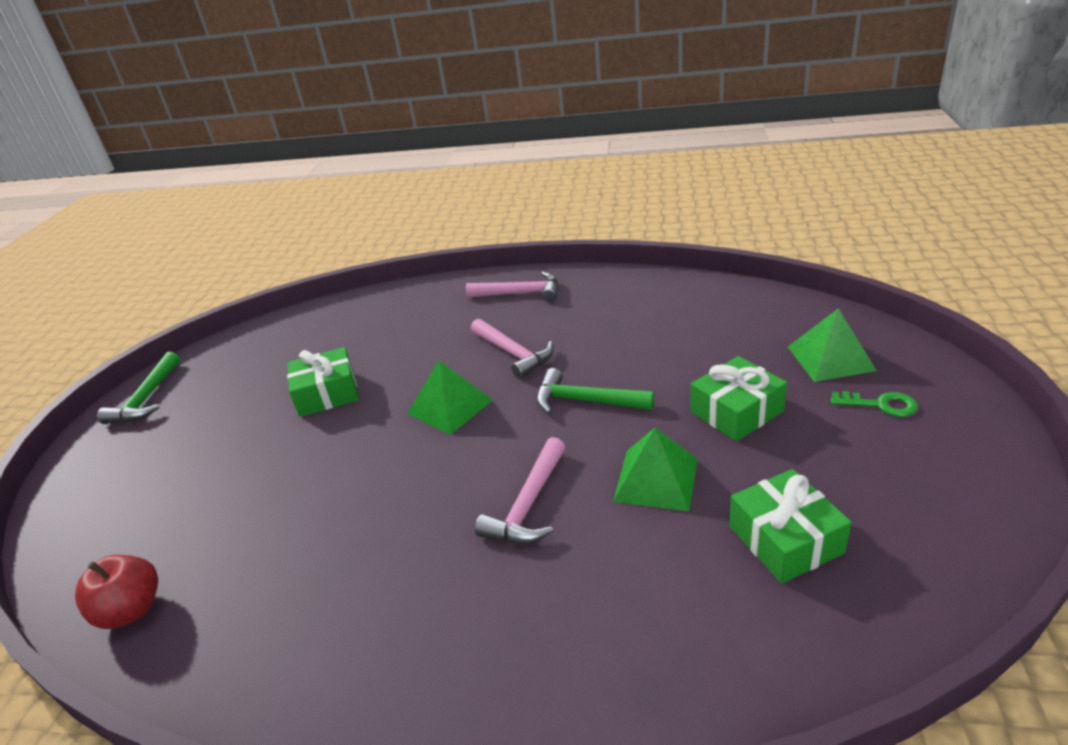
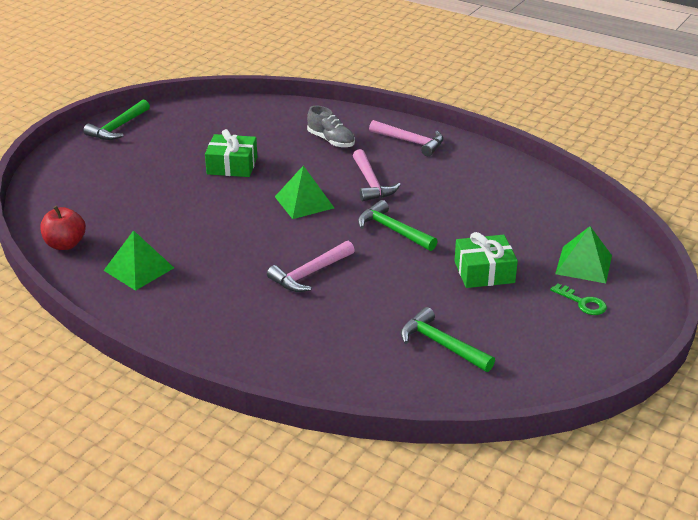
camera: 20 degrees right, 0 degrees up
(430, 322) = (331, 141): none -> grey shoe
(656, 479) = (396, 289): green pyramid -> green pyramid (139, 269)
(785, 539) = (441, 344): green gift -> green hammer

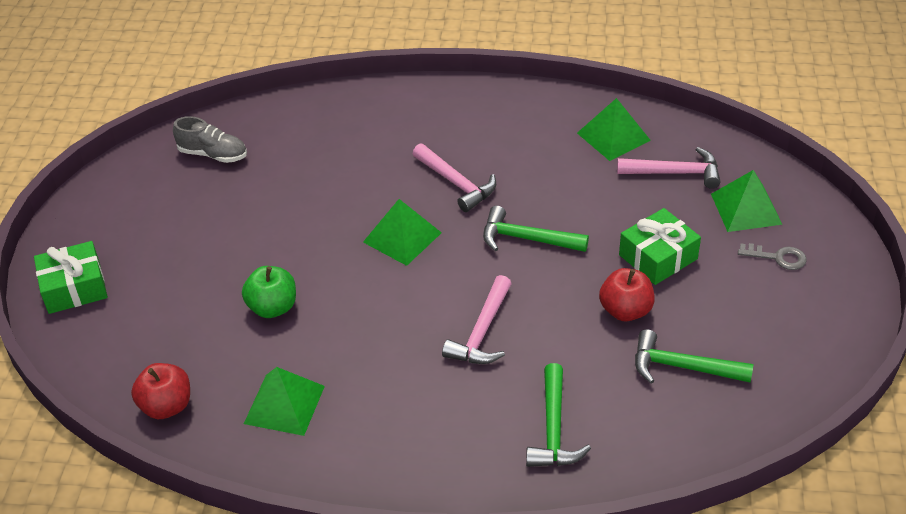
camera: 25 degrees left, 10 degrees up
(118, 128) = (93, 210): green hammer -> green hammer (554, 429)
(181, 214) = (273, 307): none -> green apple
(232, 165) = (279, 216): green gift -> green gift (74, 288)
(331, 141) = (367, 139): grey shoe -> grey shoe (213, 154)
(411, 142) = (457, 110): pink hammer -> pink hammer (675, 173)
(428, 296) = (625, 310): none -> red apple
(515, 190) = (613, 136): none -> green pyramid
(582, 303) = (778, 257): green key -> grey key

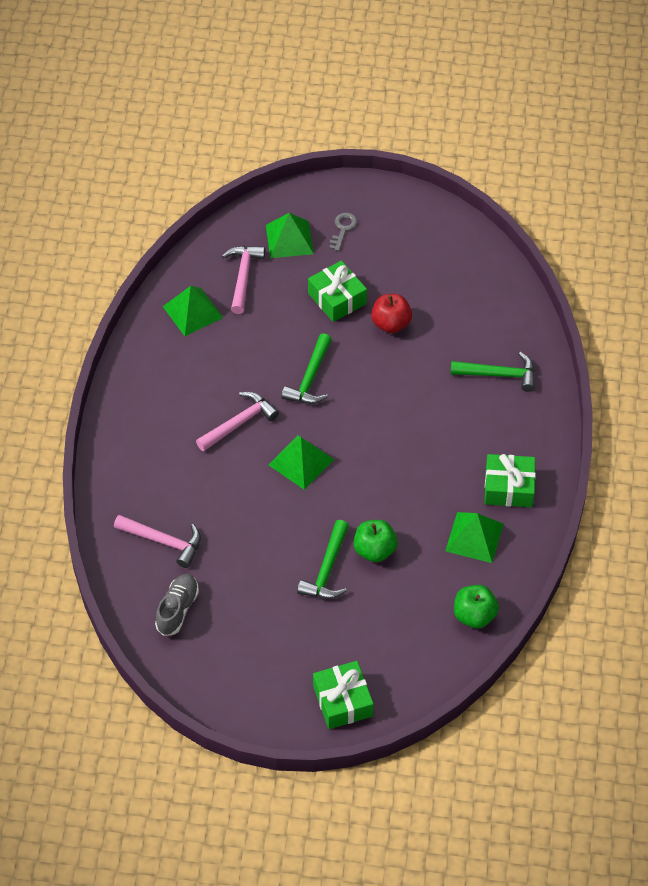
camera: 90 degrees left, 10 degrees up
(166, 406) = (474, 615): red apple -> green apple
(361, 441) = (508, 487): none -> green gift
(482, 332) = (408, 412): pink hammer -> pink hammer (164, 541)
(682, 367) = (446, 297): green hammer -> green hammer (327, 570)

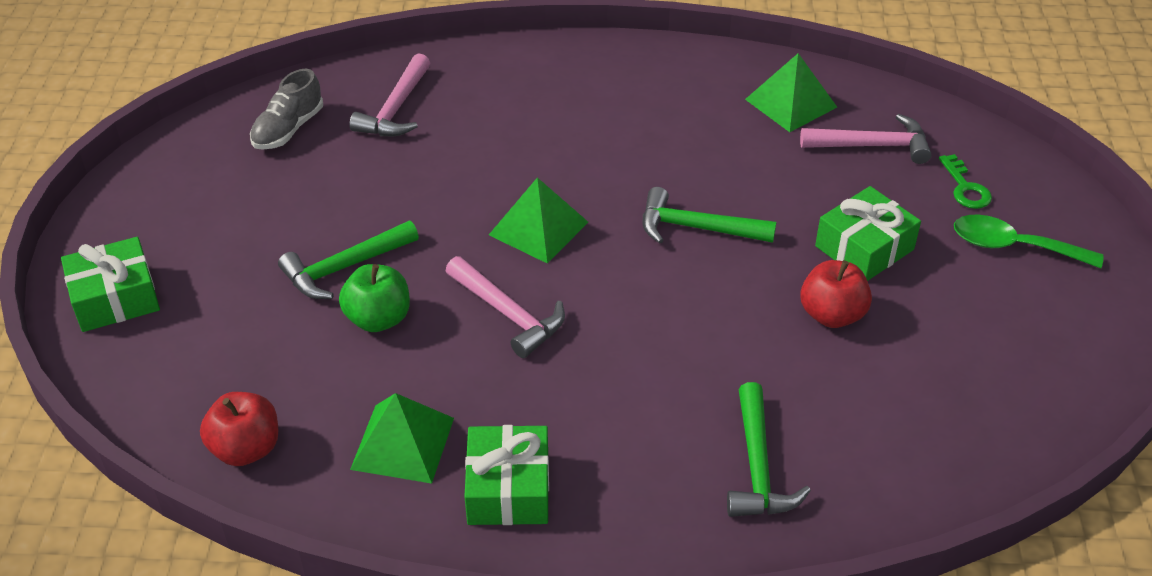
camera: 85 degrees right, 10 degrees down
(177, 609) = (288, 129): grey shoe -> grey shoe turned 105 degrees clockwise
(239, 423) = (601, 161): pink hammer -> pink hammer (508, 314)
(289, 239) = (965, 188): green pyramid -> green key
(327, 570) = (344, 268): green hammer -> green hammer turned 45 degrees counterclockwise
(343, 229) = (1013, 246): grey key -> green spoon
(474, 615) = (246, 449): green apple -> red apple

